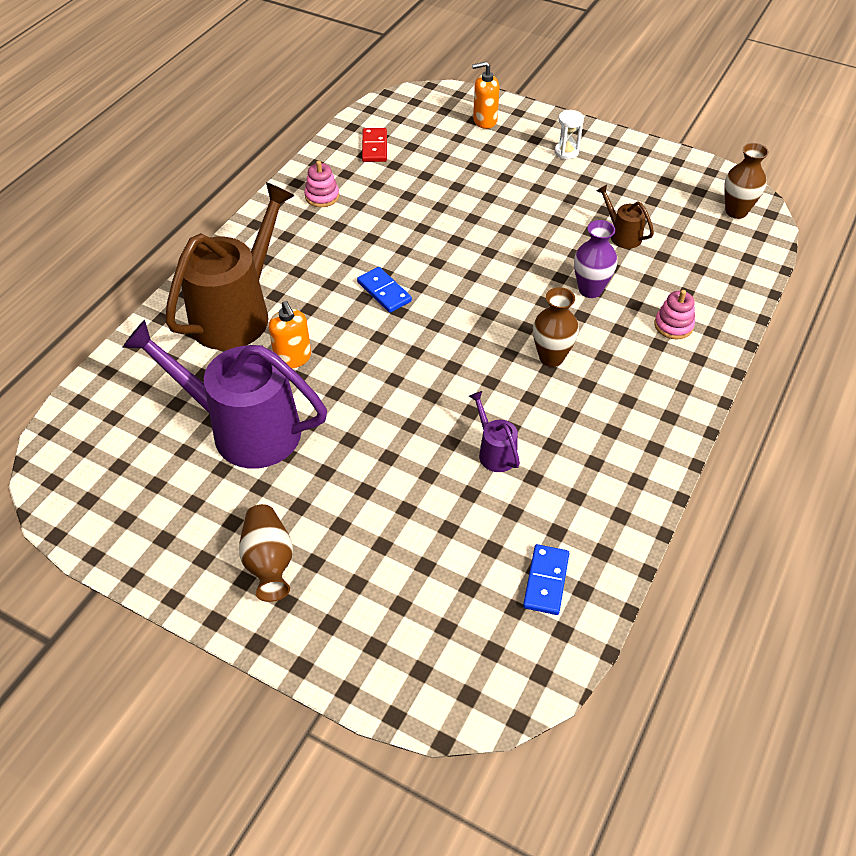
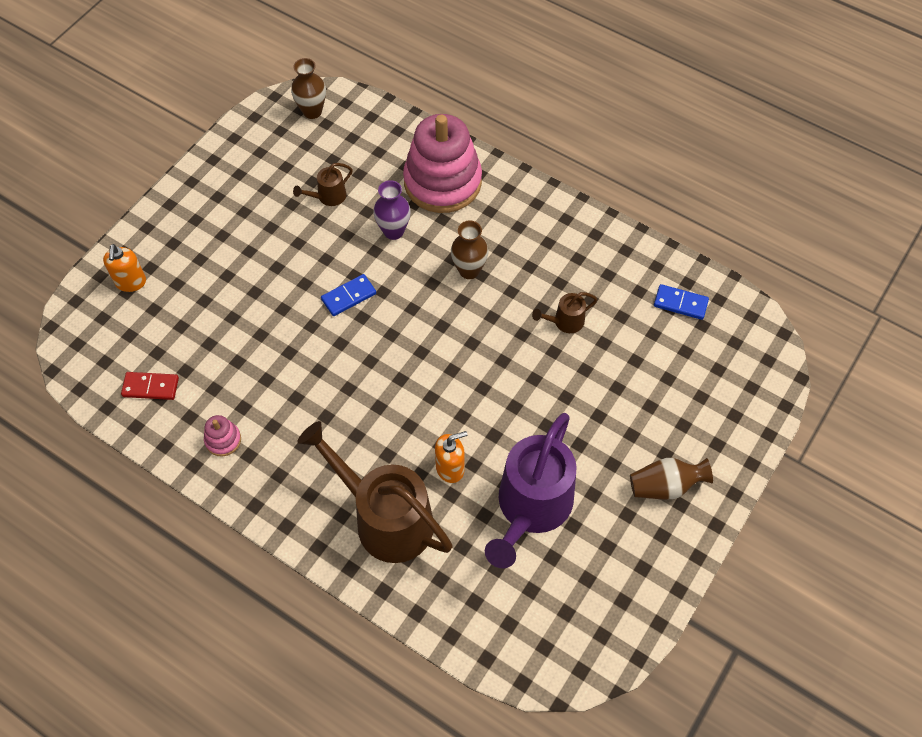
camera: 85 degrees left, 10 degrees up
(384, 292) = (374, 389): blue domino -> blue domino (348, 296)
(494, 452) = (564, 322): purple watering can -> brown watering can
(566, 152) = (200, 220): white hourglass -> none
(673, 325) = (442, 182): pink stacking toy -> pink stacking toy, size x2.46

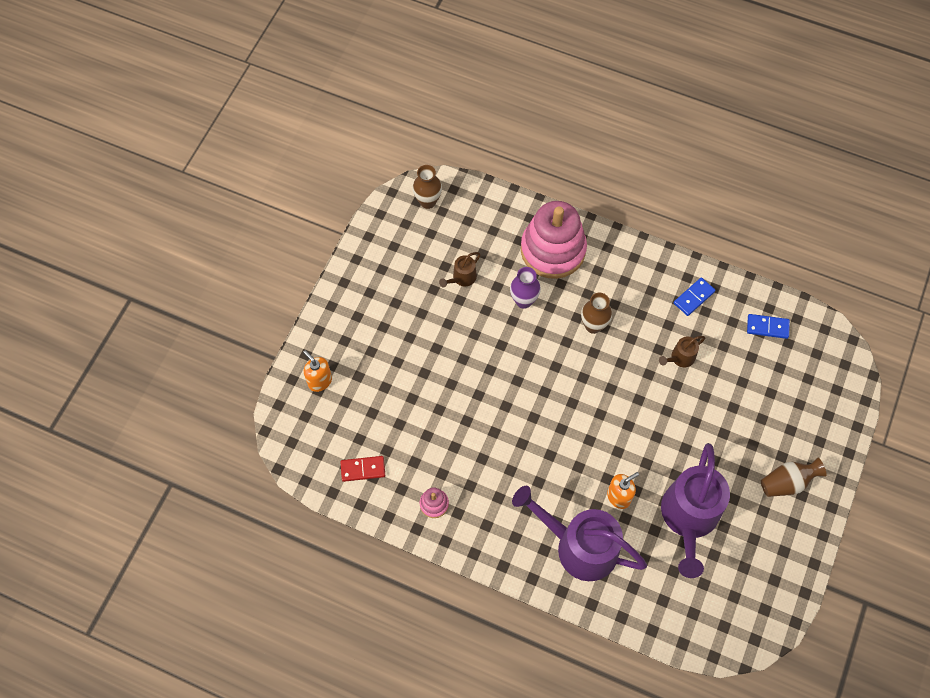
camera: 10 degrees left, 5 degrees up
(131, 282) = (319, 381): orange soap dispenser -> orange soap dispenser turned 150 degrees clockwise
(348, 296) = (502, 364): blue domino -> blue domino (694, 297)
(385, 518) = (578, 546): brown watering can -> purple watering can

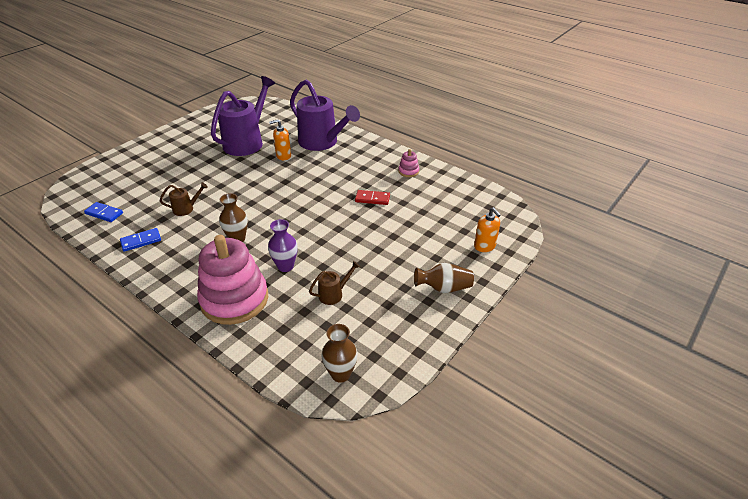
camera: 165 degrees left, 25 degrees down
(363, 469) = (456, 194): red domino -> red domino (372, 199)
(787, 482) = (174, 145): brown vase -> brown vase (444, 288)

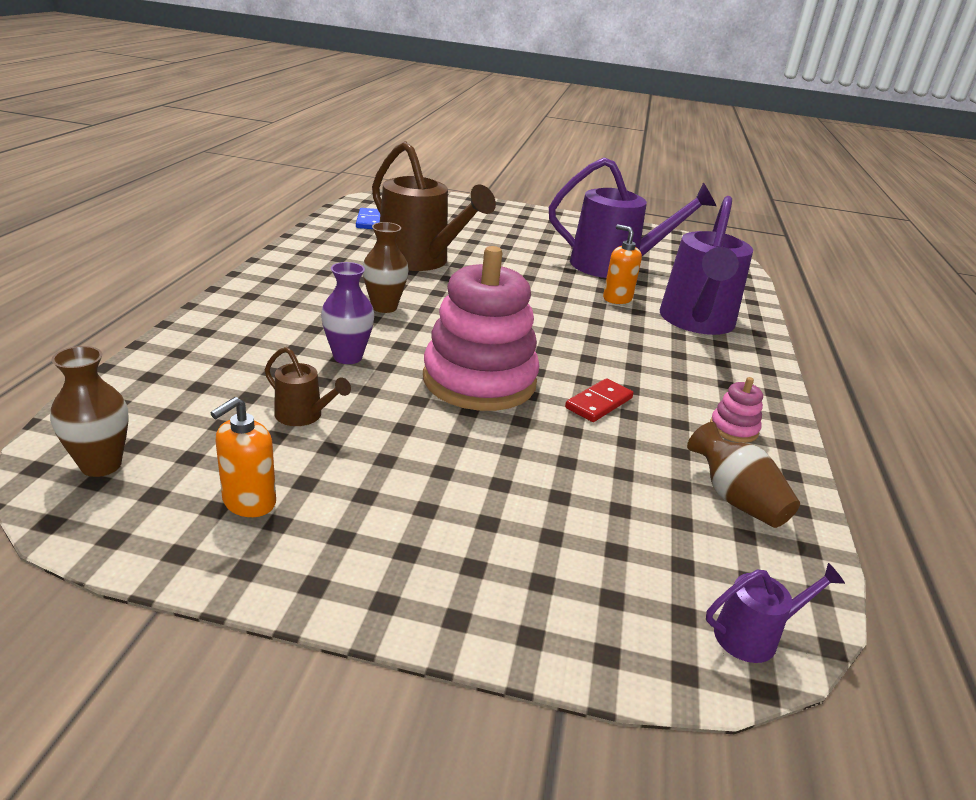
camera: 60 degrees right, 10 degrees down
(141, 241) = (333, 250): blue domino -> none
(186, 209) = (420, 261): brown watering can -> brown watering can, size x2.31
(234, 299) = (250, 333): pink stacking toy -> pink stacking toy (479, 381)
(372, 199) = (599, 403): red domino -> red domino turned 60 degrees clockwise
(444, 288) = (394, 553): brown vase -> brown vase (735, 499)
(484, 246) = (589, 598): orange soap dispenser -> orange soap dispenser (249, 502)
(512, 217) = (754, 635): none -> purple watering can

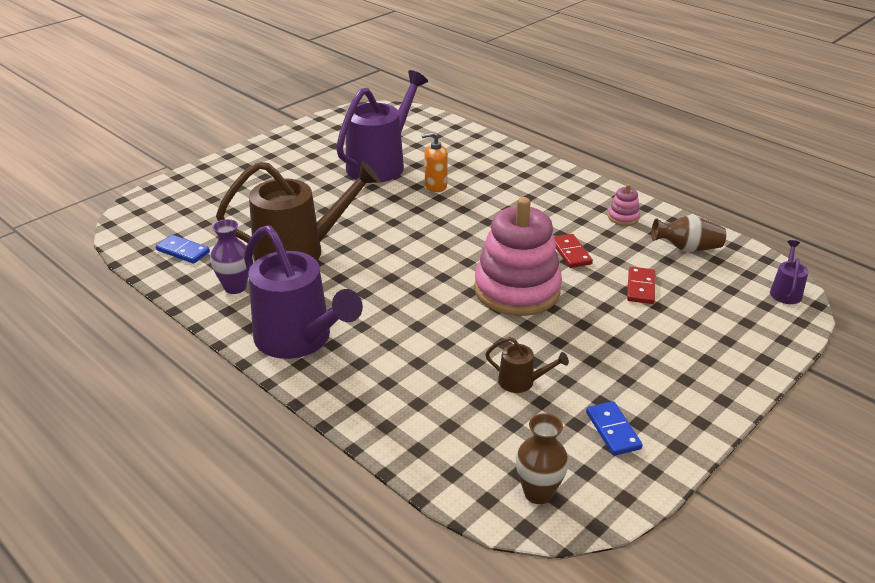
camera: 55 degrees left, 5 degrees up
(249, 502) = (613, 430): orange soap dispenser -> blue domino
(304, 416) = (521, 382): brown watering can -> brown watering can turned 45 degrees clockwise
(348, 357) = (448, 339): purple vase -> purple vase (235, 287)
(384, 307) = (375, 297): brown vase -> none
(586, 472) = (640, 287): none -> red domino
(696, 322) = (491, 170): purple watering can -> purple watering can (299, 340)

